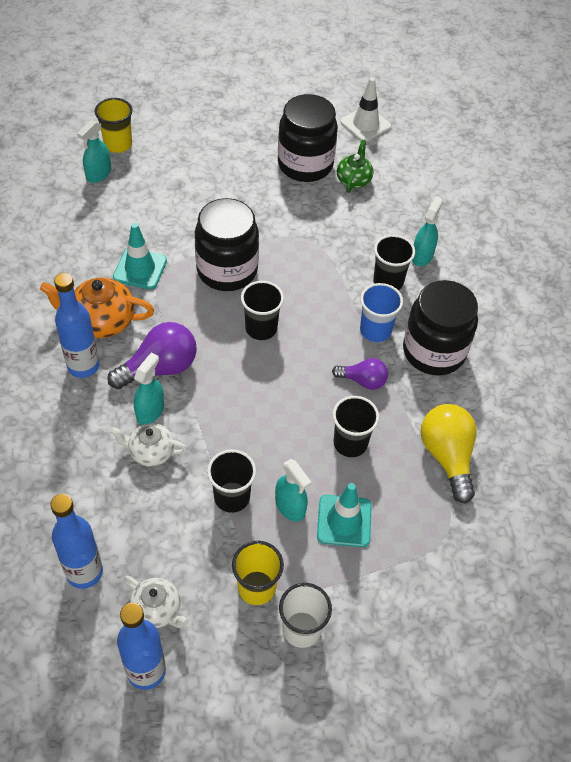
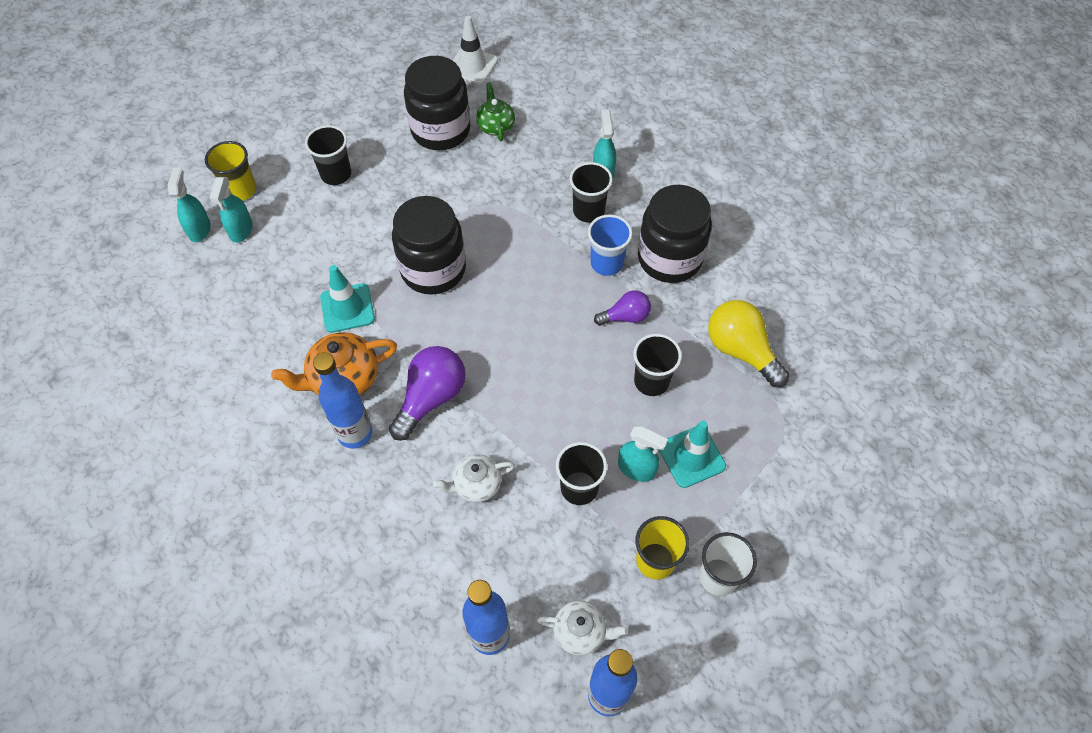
camera: 25 degrees left, 5 degrees up
(150, 411) = (450, 445): turquoise spray bottle -> turquoise spray bottle (199, 229)
(261, 328) = (502, 312): black cup -> black cup (336, 174)

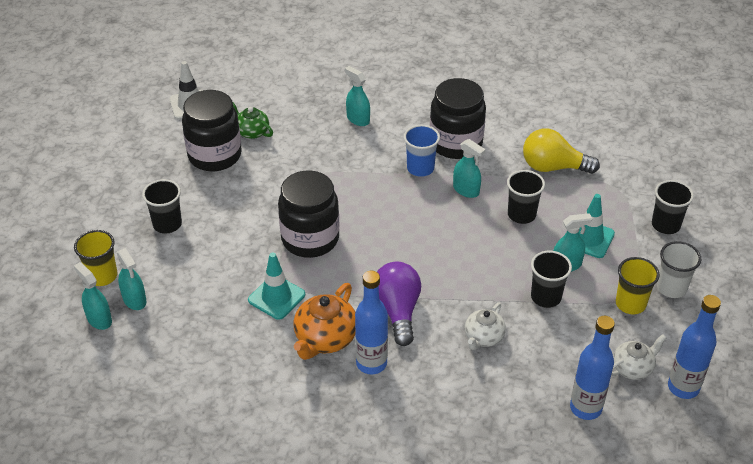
camera: 40 degrees left, 15 degrees down
(588, 211) = (374, 146): black cup -> black cup (665, 225)
(625, 317) = (466, 190): purple light bulb -> turquoise spray bottle

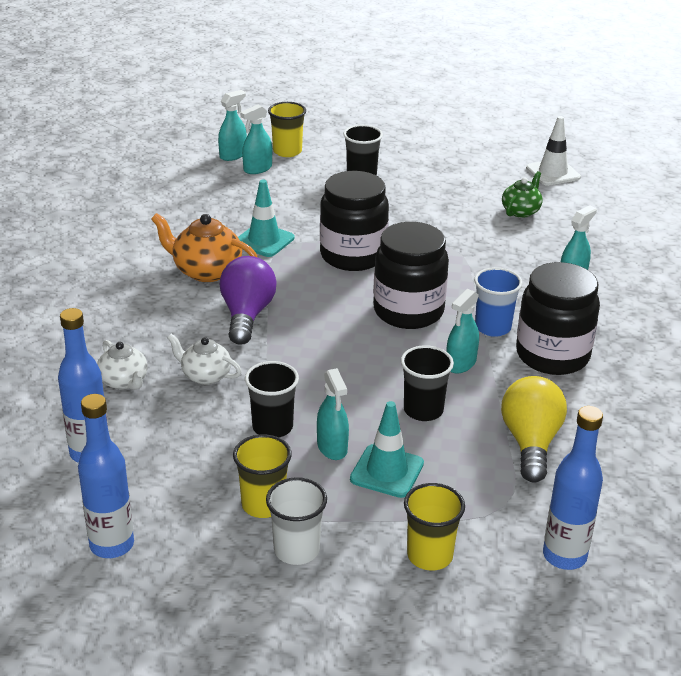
camera: 85 degrees right, 10 degrees down
(215, 155) = (473, 192): black jar -> black jar (408, 311)
(371, 363) = (171, 300): blue bottle -> blue bottle (564, 556)
(398, 311) = (247, 315): purple light bulb -> purple light bulb turned 75 degrees counterclockwise
(633, 368) = (149, 498): white teapot -> white teapot (124, 381)
(665, 225) = (429, 555): black cup -> yellow cup

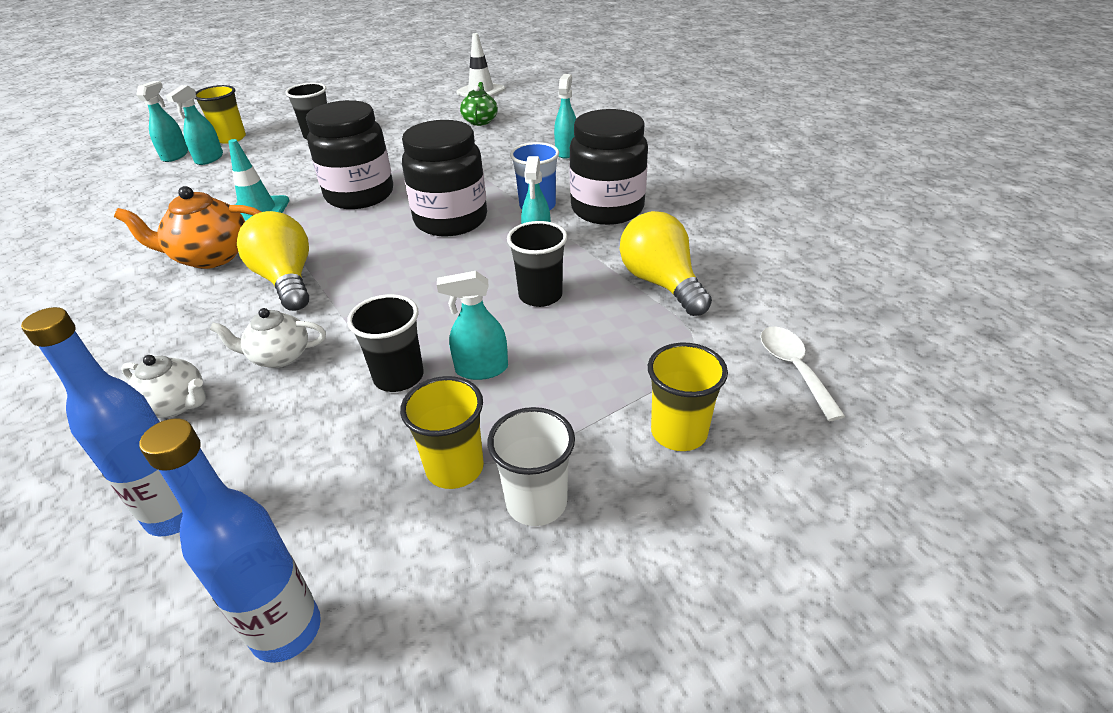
camera: 30 degrees left, 5 degrees up
(247, 315) = (286, 280): purple light bulb -> yellow light bulb
(332, 447) = (481, 369): turquoise spray bottle -> turquoise spray bottle turned 135 degrees clockwise
(387, 471) = (557, 367): turquoise traffic cone -> none
(564, 556) = (793, 368): blue bottle -> white spoon

